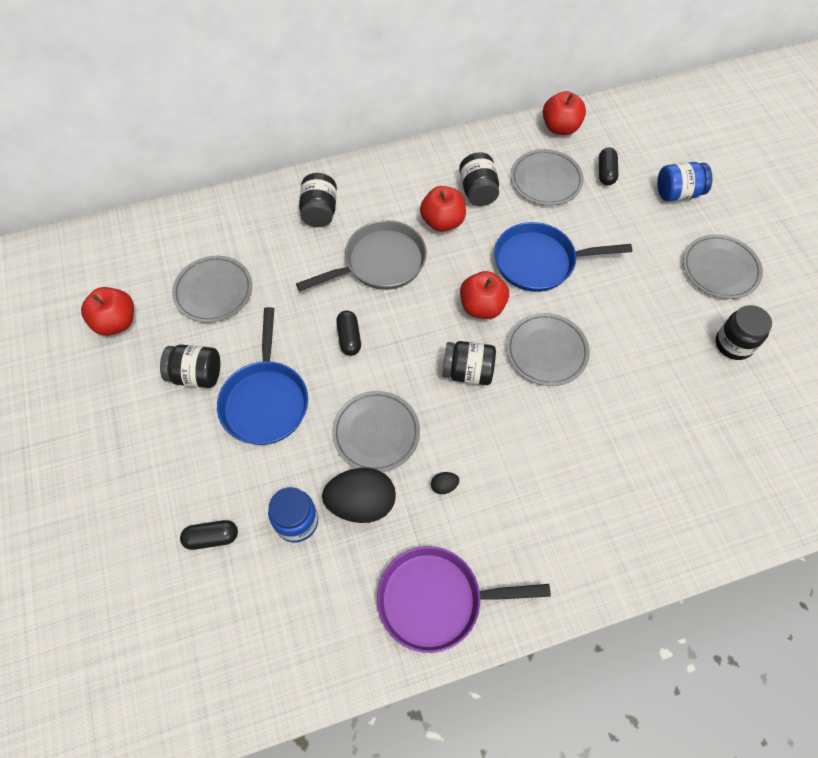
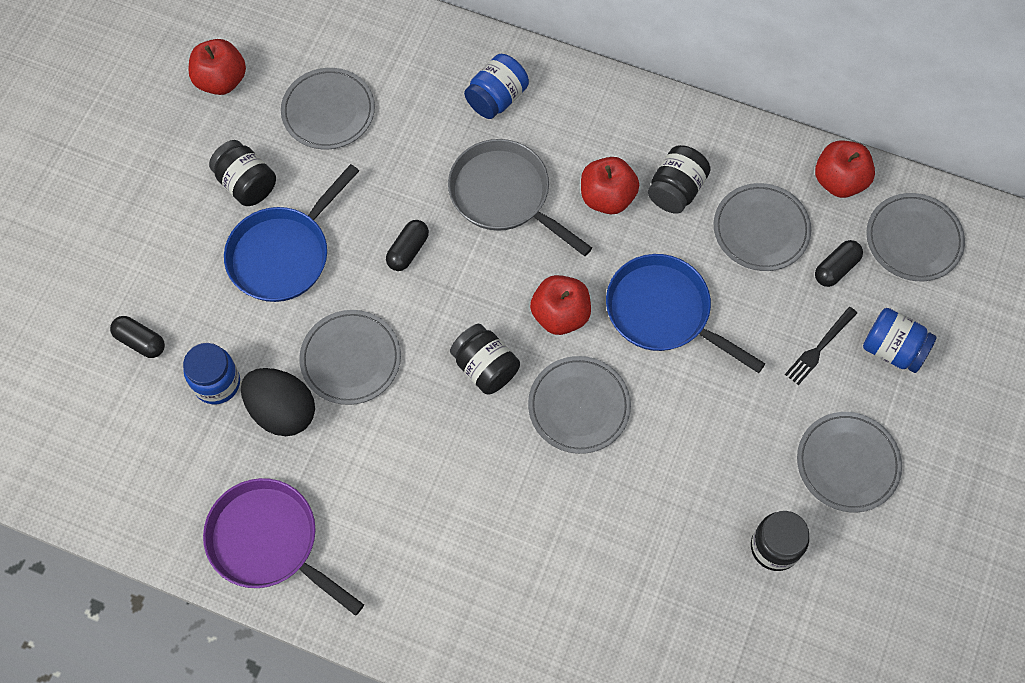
camera: 40 degrees right, 5 degrees up
(319, 211) = (496, 98): black jar -> blue jar
(380, 263) = (505, 195): grey pan -> grey pan turned 150 degrees counterclockwise
(444, 486) = (364, 453): black egg -> none
(628, 131) = (913, 239): none -> grey plate
(641, 219) = (819, 348): none -> black fork

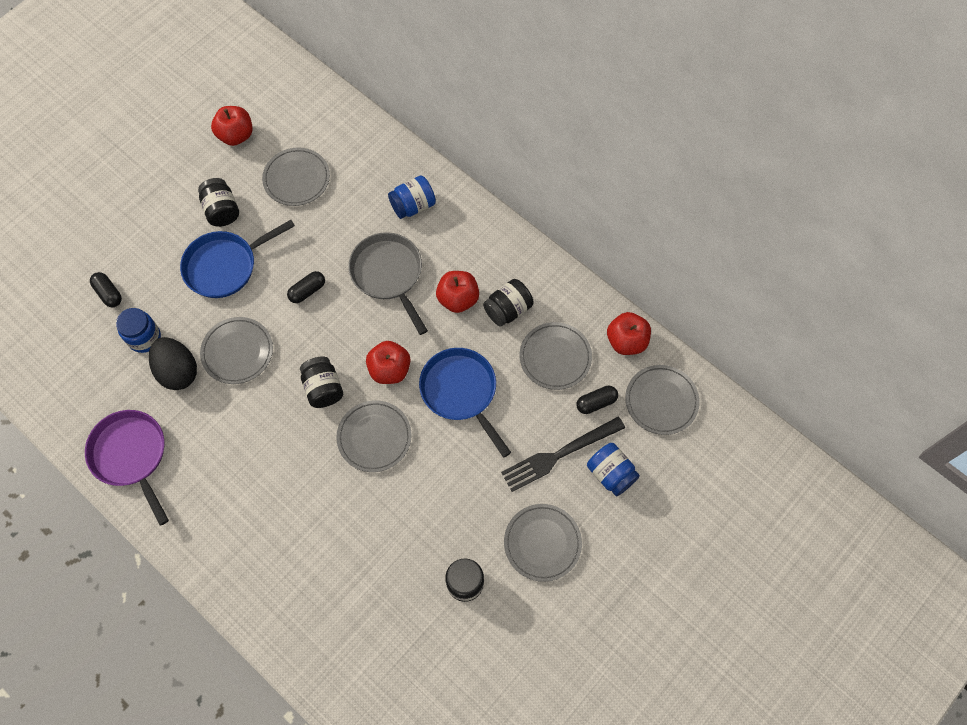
camera: 20 degrees right, 0 degrees up
(819, 348) = (559, 454): black fork -> black fork, size x1.76

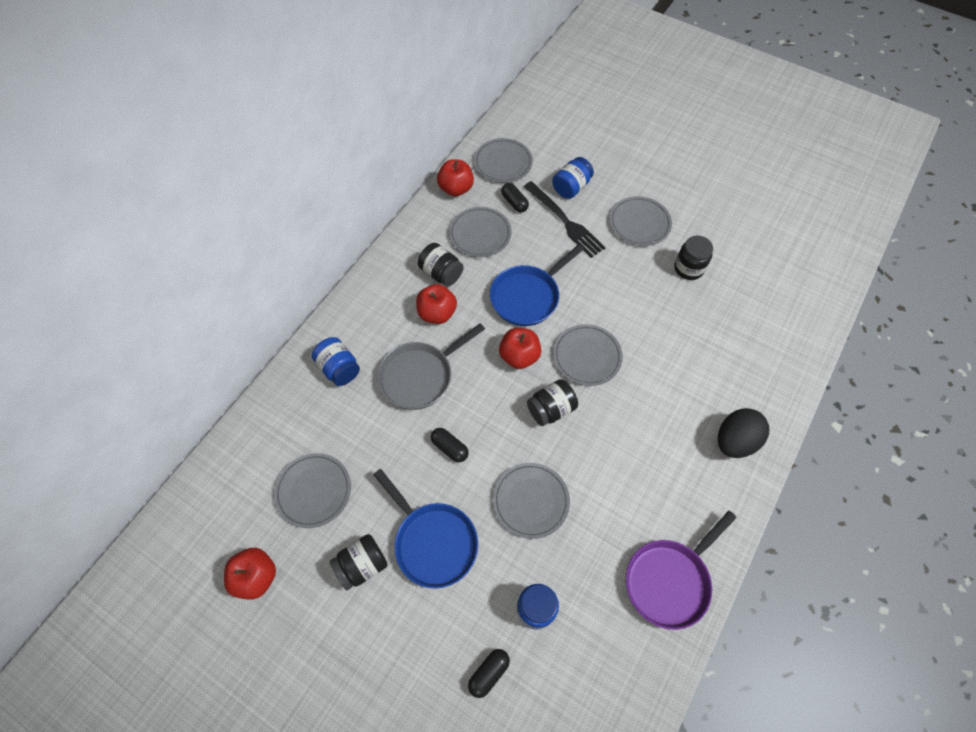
camera: 100 degrees left, 5 degrees down
(178, 371) = (566, 558): black egg -> black egg (735, 441)

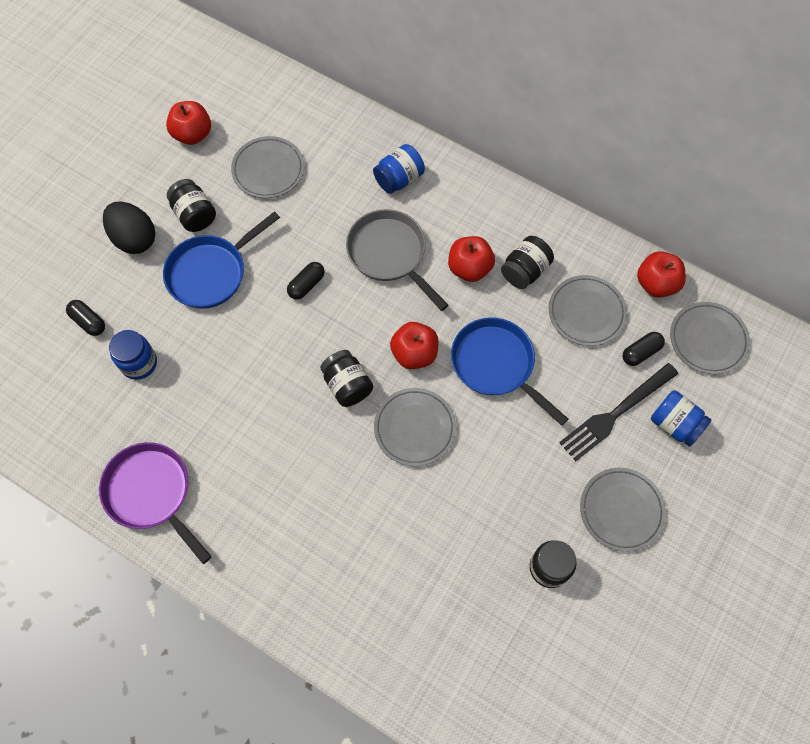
camera: 90 degrees right, 5 degrees up
(531, 501) = (245, 361): grey plate -> none
(735, 441) = (301, 589): black egg -> black egg (134, 238)

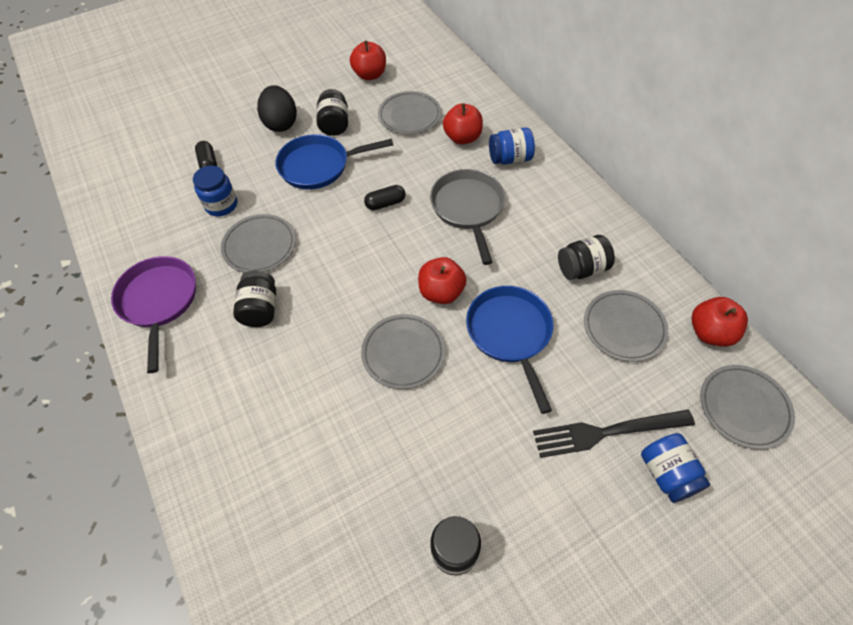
camera: 30 degrees right, 10 degrees down
(347, 385) = (368, 291): black jar -> black jar (260, 309)
(469, 268) = (531, 246): red apple -> red apple (462, 138)
(621, 510) = (563, 531): grey plate -> grey plate (259, 246)
(641, 352) = (663, 387): black capsule -> none

